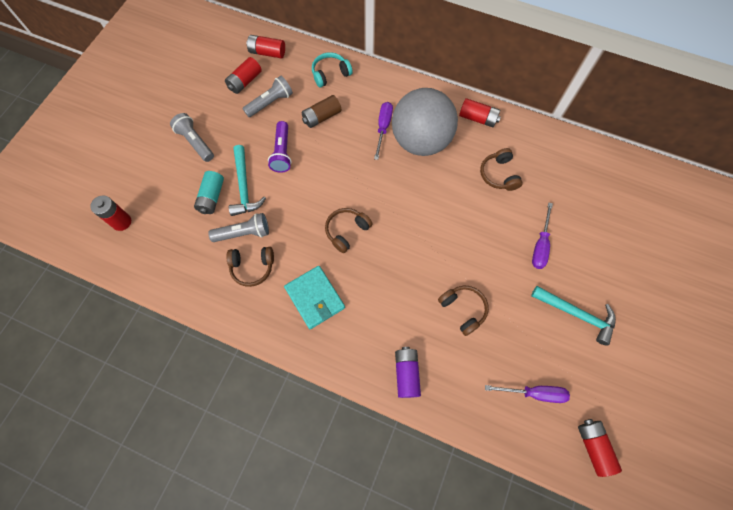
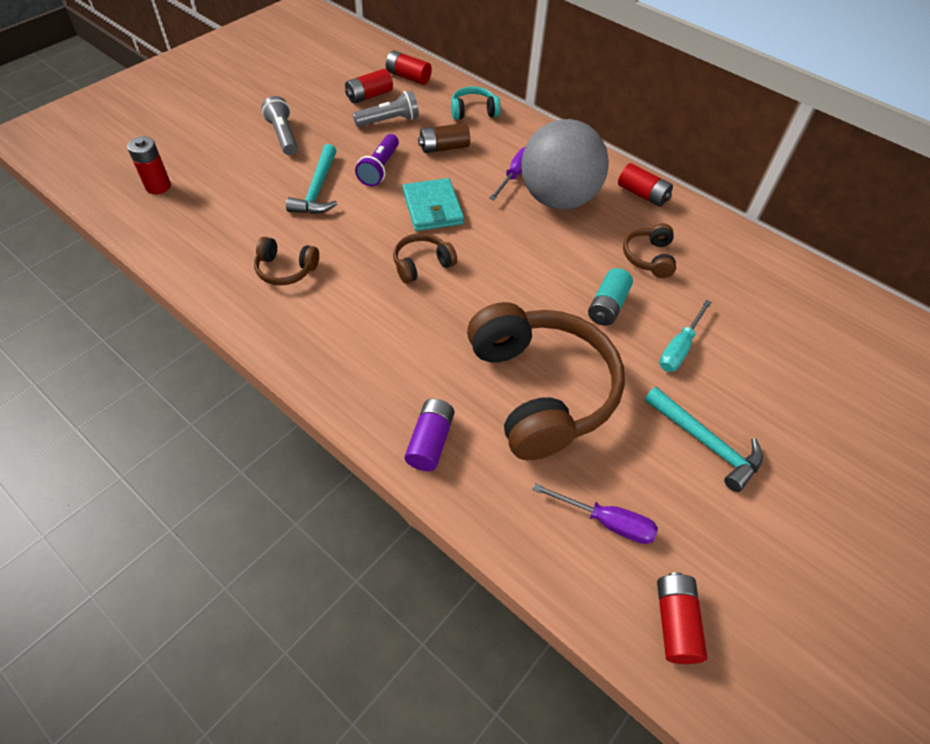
camera: 15 degrees right, 15 degrees down
(212, 197) = (274, 189): turquoise battery -> turquoise battery (607, 306)
(244, 233) = (293, 233): grey flashlight -> none
(315, 298) = (347, 322): turquoise wallet -> turquoise wallet (432, 208)
(463, 309) = (541, 390): brown headphones -> brown headphones, size x2.28
(540, 245) = (679, 348): purple screwdriver -> turquoise screwdriver

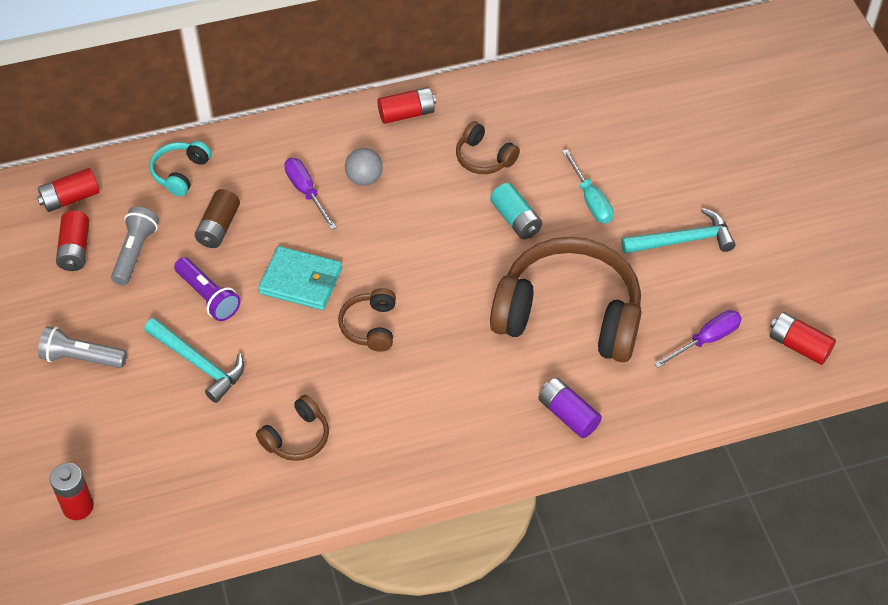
camera: 55 degrees left, 0 degrees up
(558, 199) = (364, 178): grey ball -> grey ball, size x0.41

